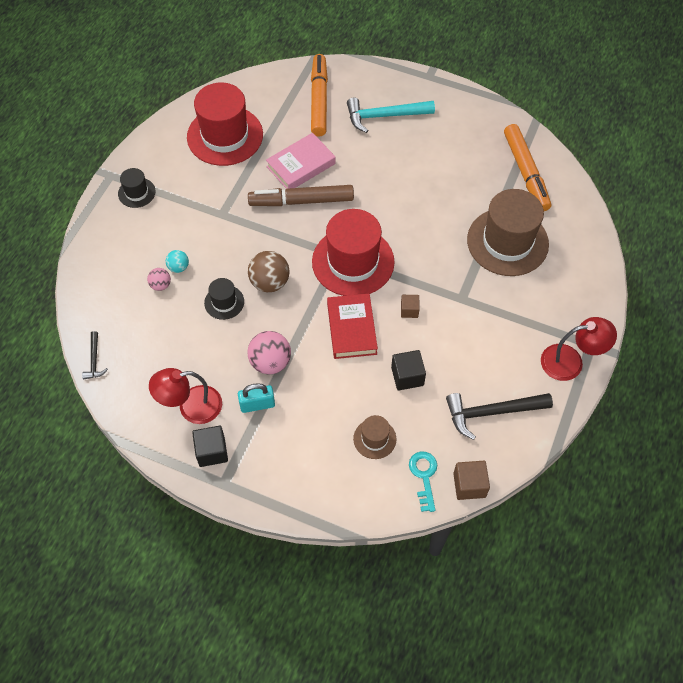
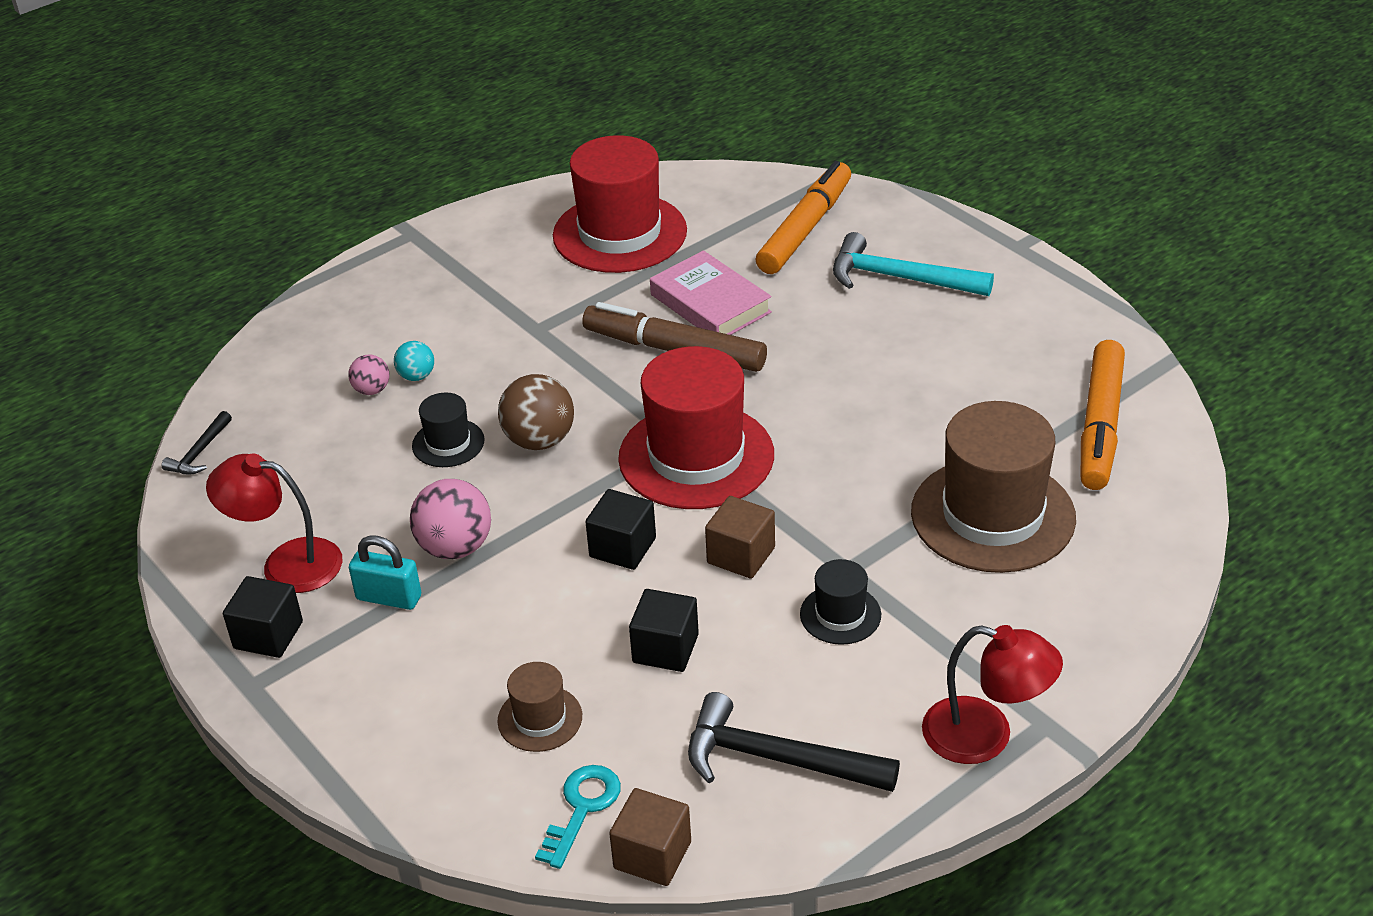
camera: 30 degrees right, 20 degrees down
(136, 192) = (431, 265): black hat -> black hat (840, 614)
(301, 165) = (710, 303): pink book -> pink book turned 60 degrees clockwise
(351, 329) = (622, 547): red book -> black cube
(409, 310) = (741, 555): brown cube -> brown cube, size x1.55

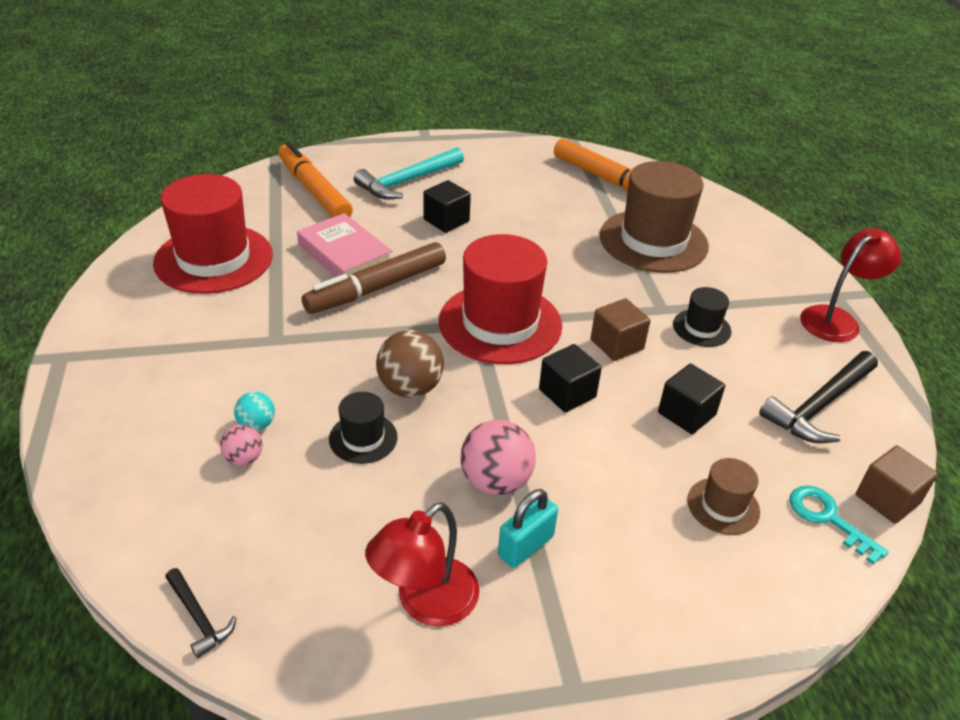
camera: 65 degrees left, 0 degrees up
(268, 635) = (514, 652): black cube -> black cube (446, 220)
(710, 303) = (344, 254): pink book -> pink book turned 60 degrees clockwise

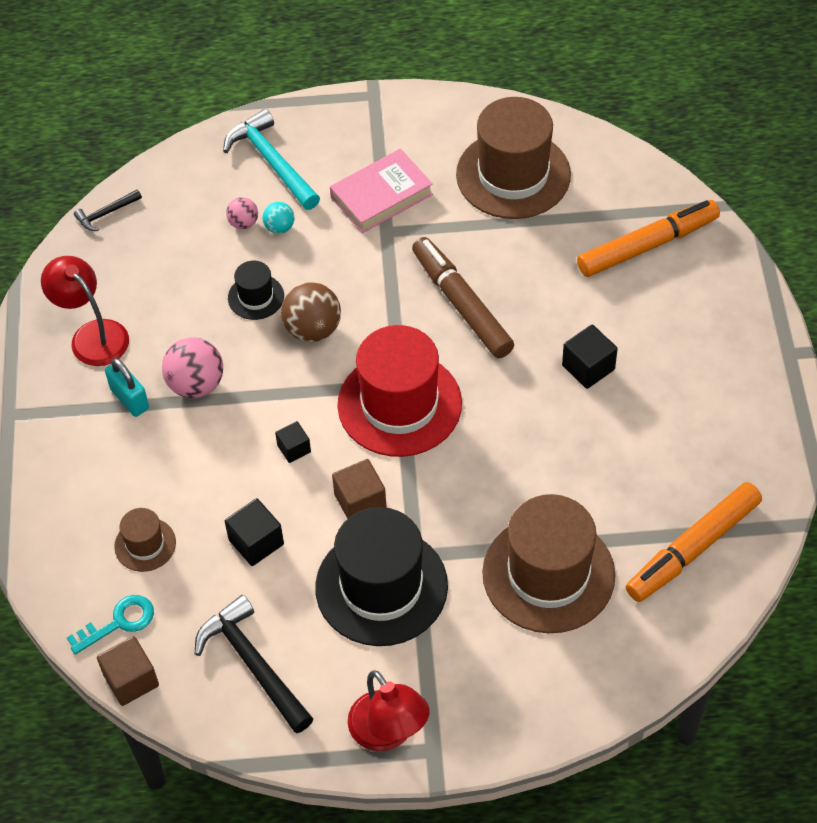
camera: 100 degrees right, 15 degrees up
(214, 259) = (513, 175): red hat -> brown hat
(344, 254) = (520, 277): pink book -> pink book (381, 195)
(407, 181) = (673, 332): turquoise hammer -> turquoise hammer (271, 162)
(567, 393) = (294, 448): black cube -> black cube, size x0.65
(701, 328) = (381, 586): black hat -> black hat, size x2.12

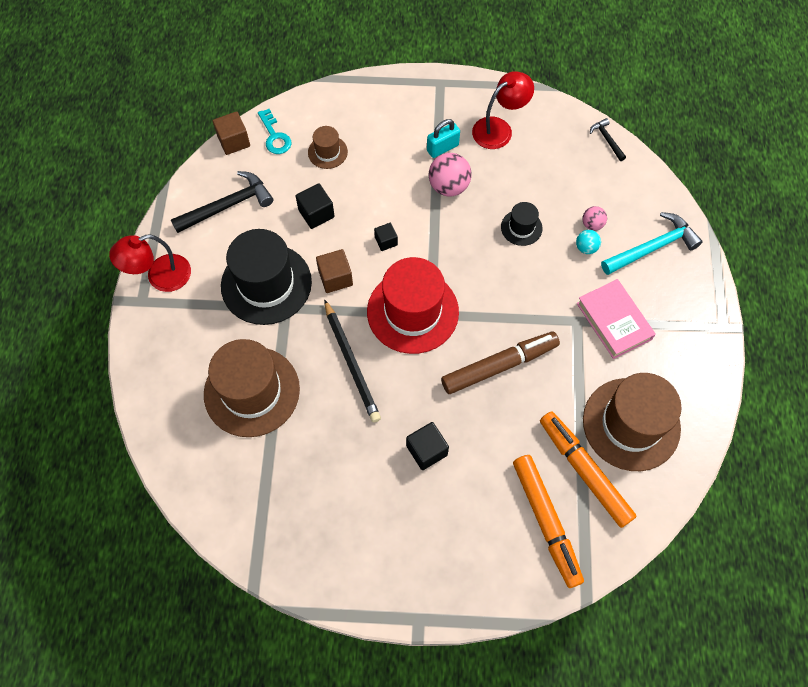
camera: 95 degrees right, 10 degrees up
(313, 329) = (487, 262): brown ball -> none
(485, 464) = (351, 363): none -> black pencil
(693, 548) = (250, 498): orange marker -> orange marker (584, 471)

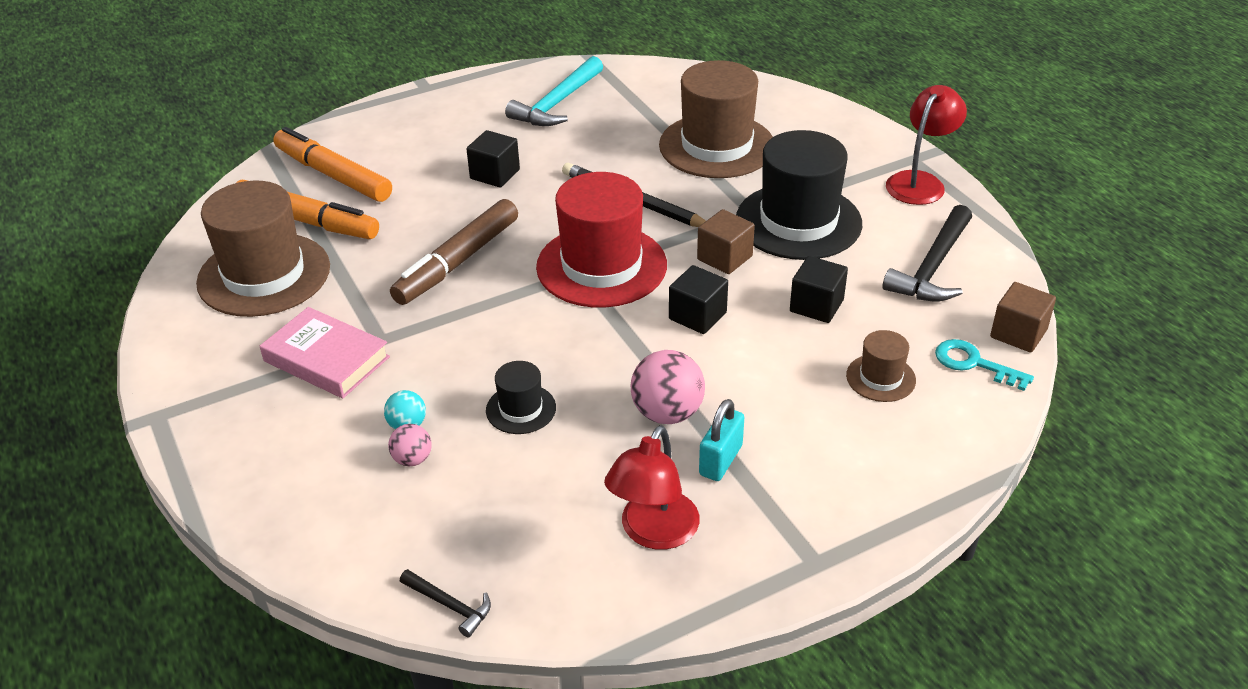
camera: 150 degrees right, 25 degrees down
(386, 241) = (697, 316): black cube -> black cube, size x1.55
(652, 247) = (300, 469): turquoise hammer -> turquoise hammer (557, 103)

